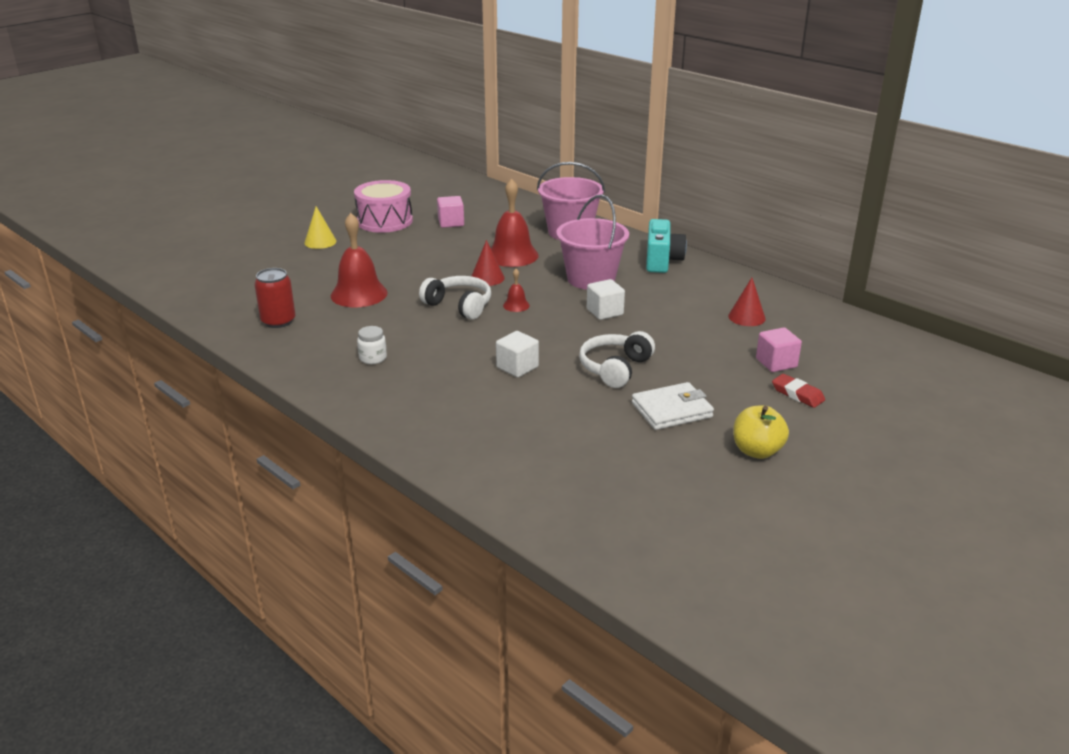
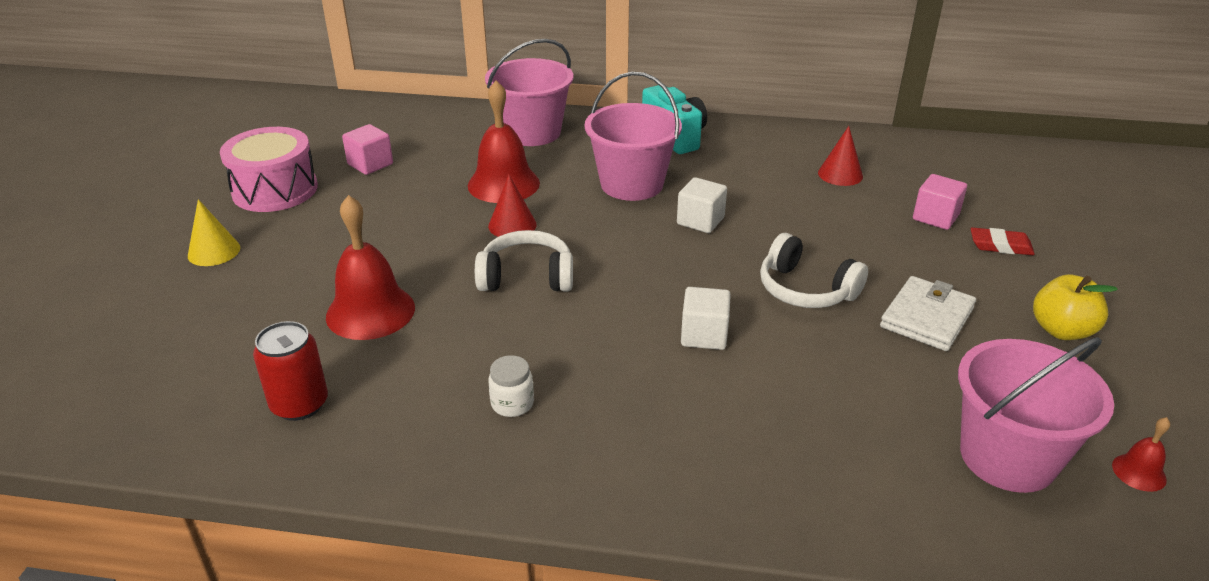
camera: 35 degrees left, 5 degrees up
(516, 305) = (594, 250): red bell -> red bell (1139, 472)
(605, 489) = (1007, 457): none -> pink bucket
(615, 368) = (805, 290): white headphones -> white headphones turned 45 degrees counterclockwise

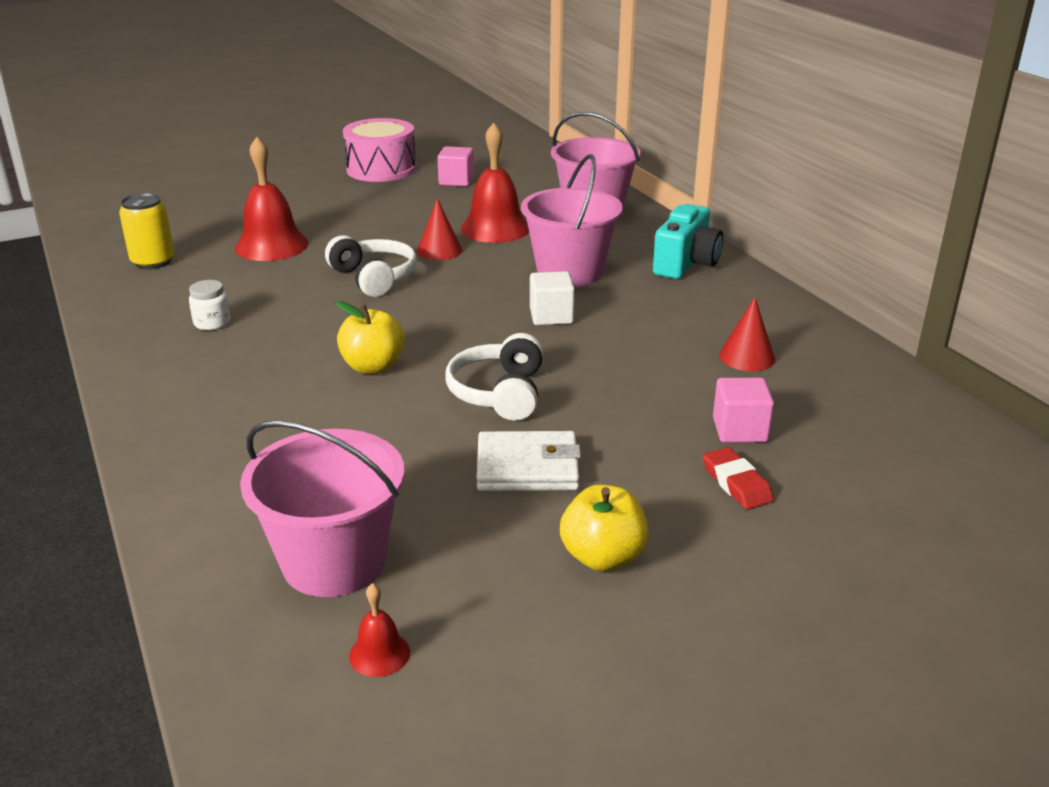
camera: 55 degrees right, 5 degrees down
(214, 251) = (287, 182): yellow cone -> none
(299, 404) = (153, 262): red can -> yellow can
(704, 335) = (373, 367): white cube -> yellow apple

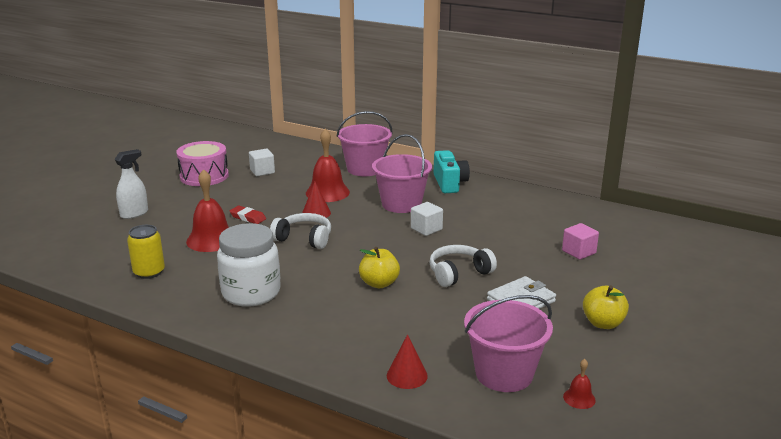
camera: 35 degrees left, 5 degrees down
(212, 323) = (251, 293): white jar -> white jar, size x2.41
(242, 192) = (134, 214): none -> white spray bottle
(456, 181) = (262, 171): pink cube -> white cube
(499, 393) = (459, 273): white headphones -> white headphones turned 90 degrees clockwise
(736, 483) = (607, 274): red eraser -> red eraser (248, 217)
(747, 357) = (537, 219): red cone -> red cone (407, 375)

